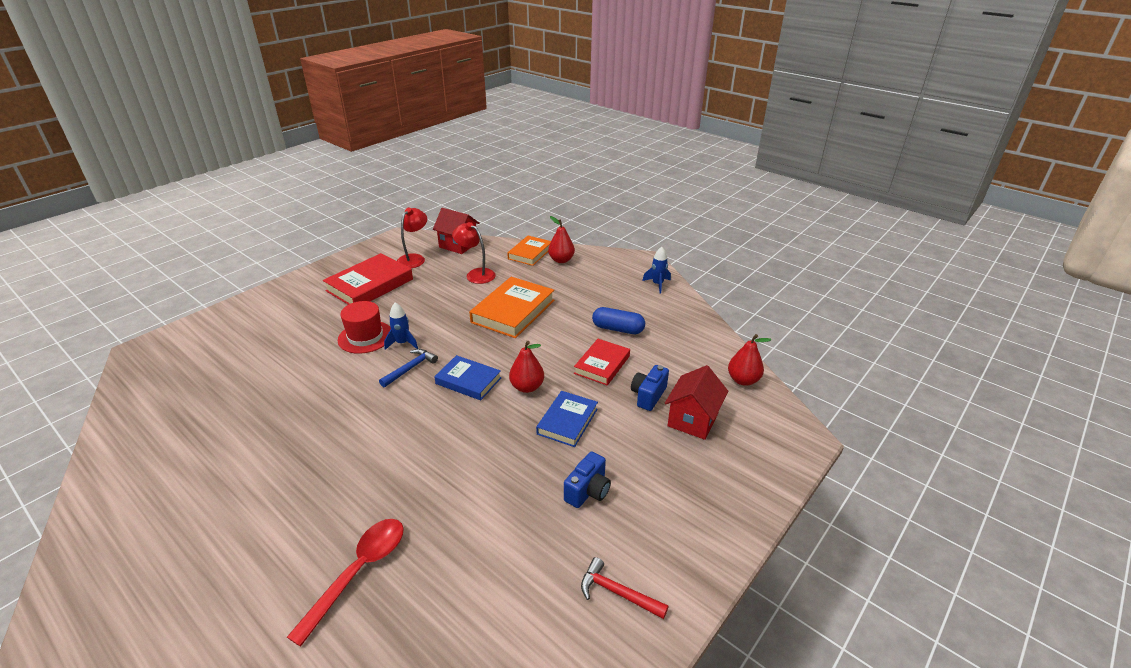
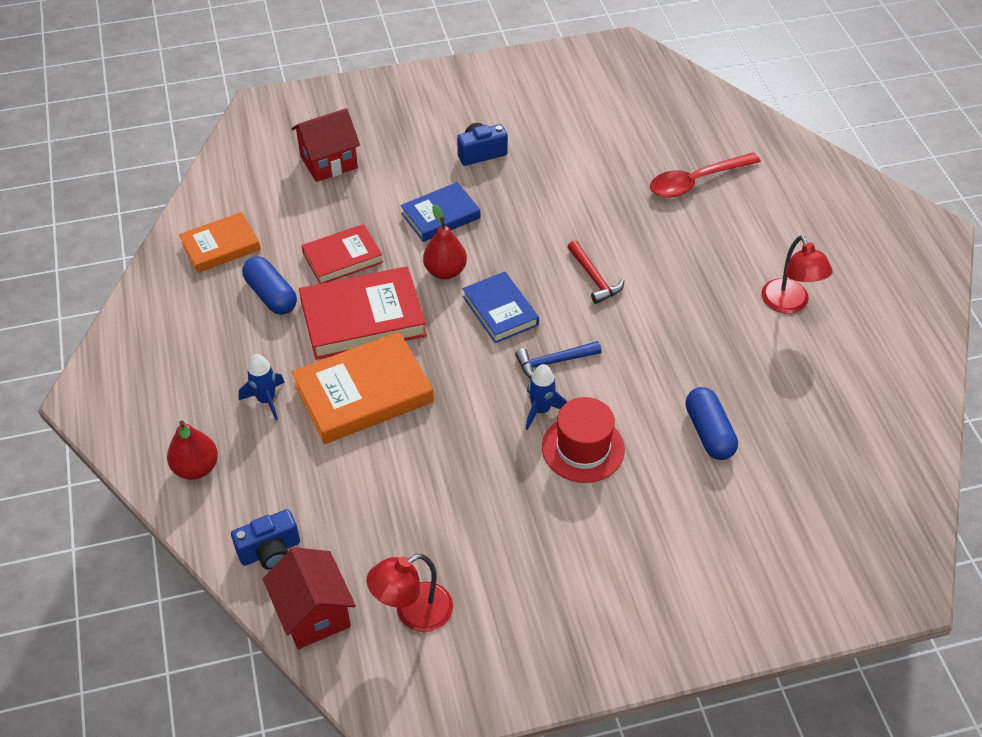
camera: 145 degrees left, 15 degrees up
(284, 374) = (709, 432): none -> blue capsule
(370, 285) = (524, 572): red book -> red book (363, 318)
(476, 274) = (348, 507): red lamp -> red lamp (789, 304)
(530, 253) = (222, 515): orange book -> orange book (220, 246)
(617, 593) = (522, 89): red hammer -> red hammer (594, 278)
(648, 396) = (338, 202): blue camera -> blue camera (270, 551)
(657, 284) = (134, 340): blue rocket -> blue rocket (266, 400)
(743, 380) = (231, 172): red pear -> none

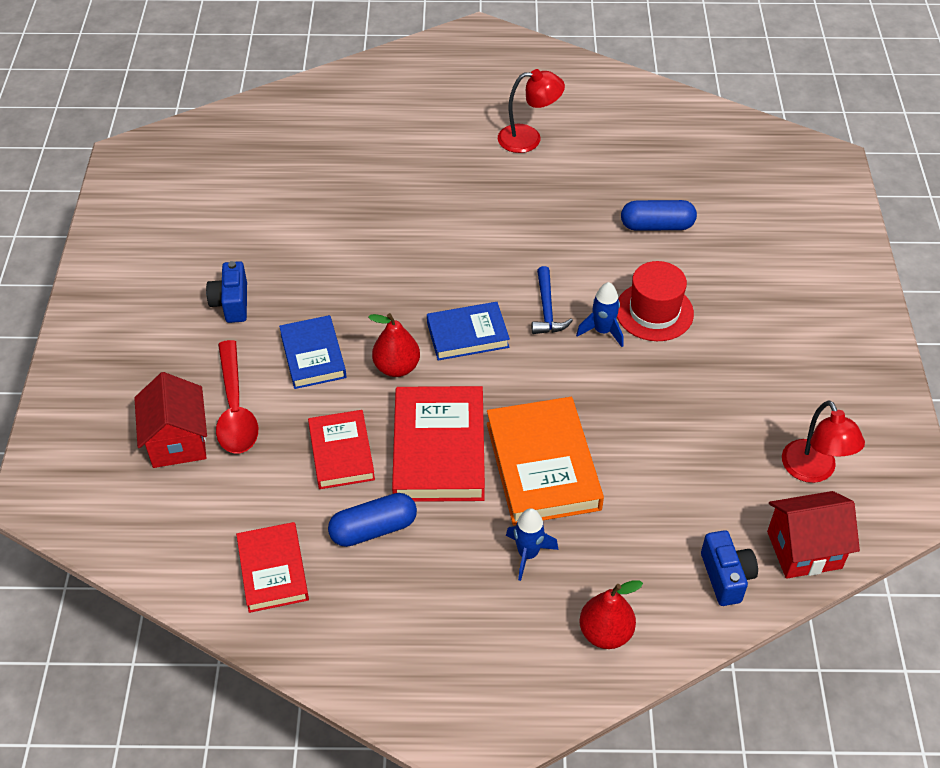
camera: 75 degrees left, 0 degrees up
(220, 246) = (273, 570): orange book -> red book
(594, 278) = (450, 256): red hammer -> none
(696, 181) = (352, 155): red spoon -> red spoon (235, 409)

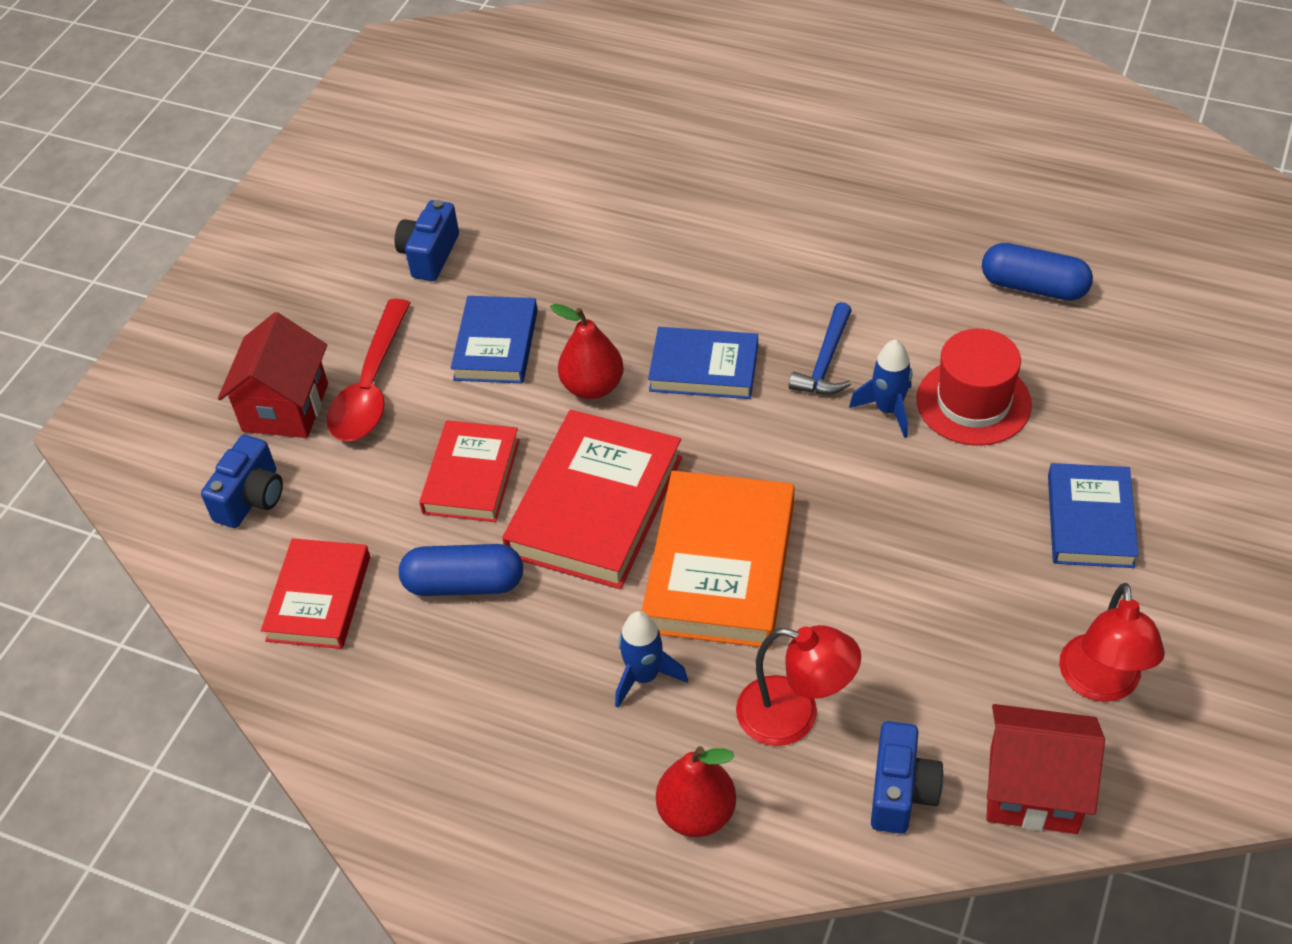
camera: 25 degrees right, 0 degrees up
(185, 514) = (251, 498): none -> blue camera
(529, 138) = (910, 131): red lamp -> red lamp (794, 716)
(760, 369) = (1090, 520): none -> blue book

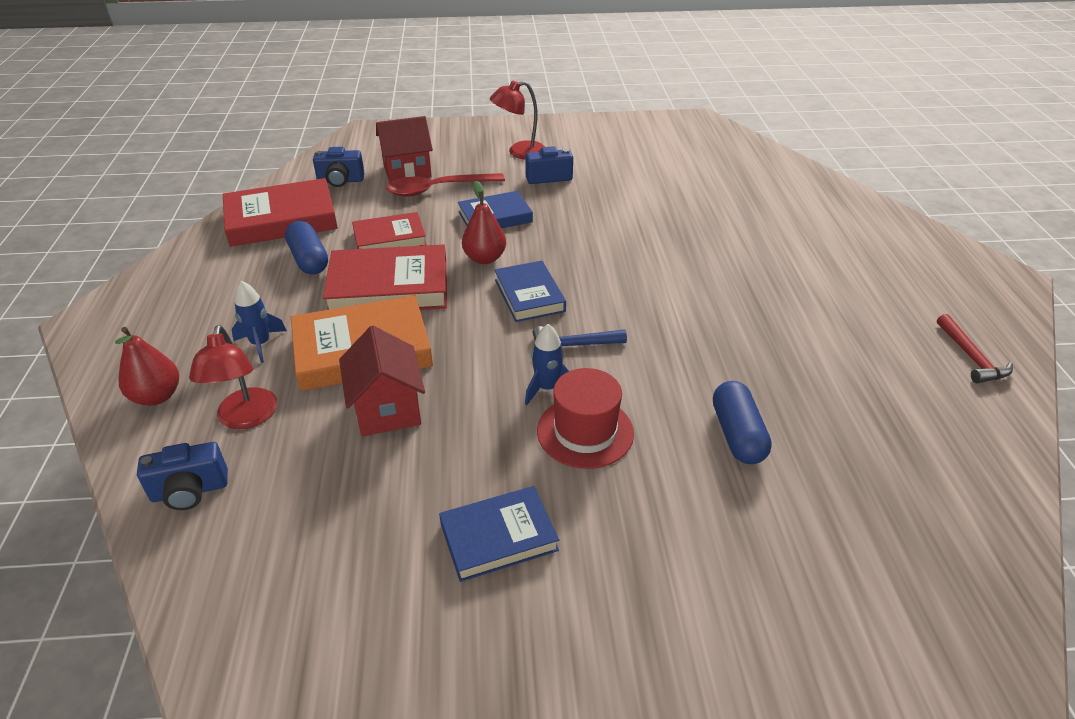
camera: 60 degrees right, 10 degrees down
(318, 598) = (281, 219): red book -> red book, size x1.59
(1009, 73) = (971, 357): none -> red hammer
(1033, 790) = (204, 570): red house -> red house (387, 409)
(1101, 684) = (323, 589): red lamp -> red lamp (519, 152)

